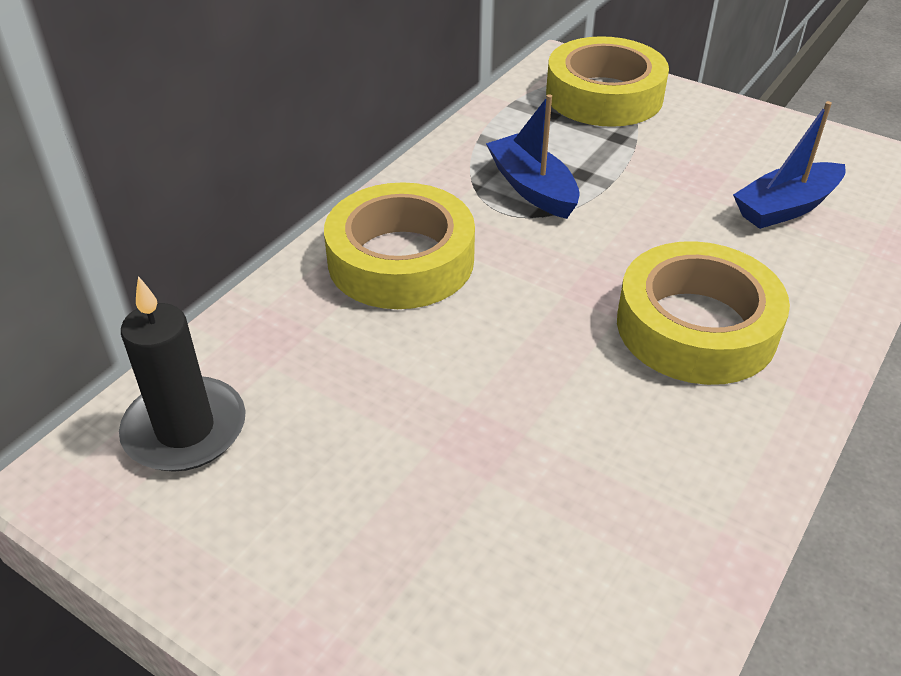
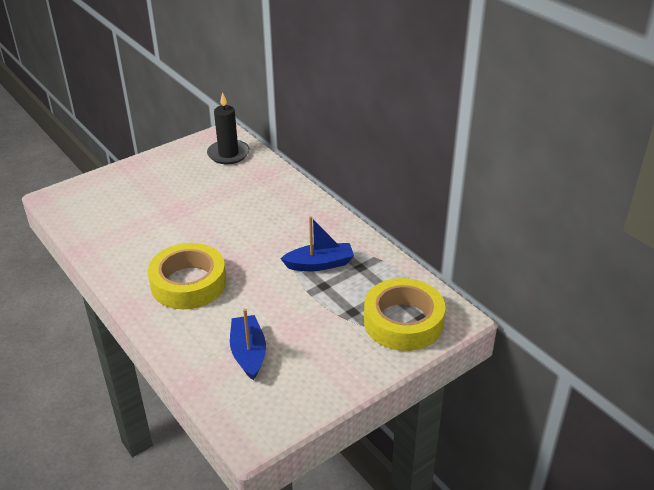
camera: 110 degrees right, 5 degrees down
(401, 260) = (288, 212): yellow tape -> none

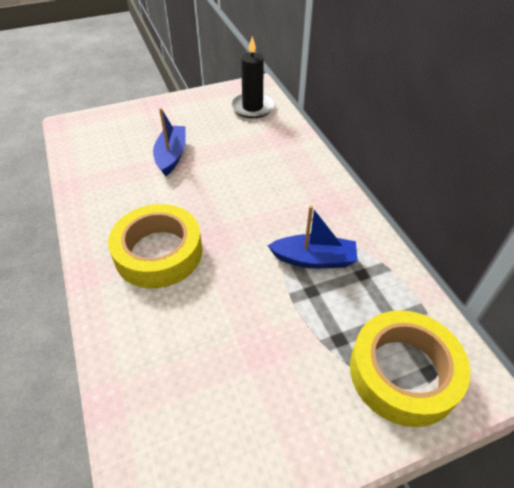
camera: 15 degrees right, 10 degrees up
(248, 353) = (192, 372): blue boat -> blue boat (171, 156)

